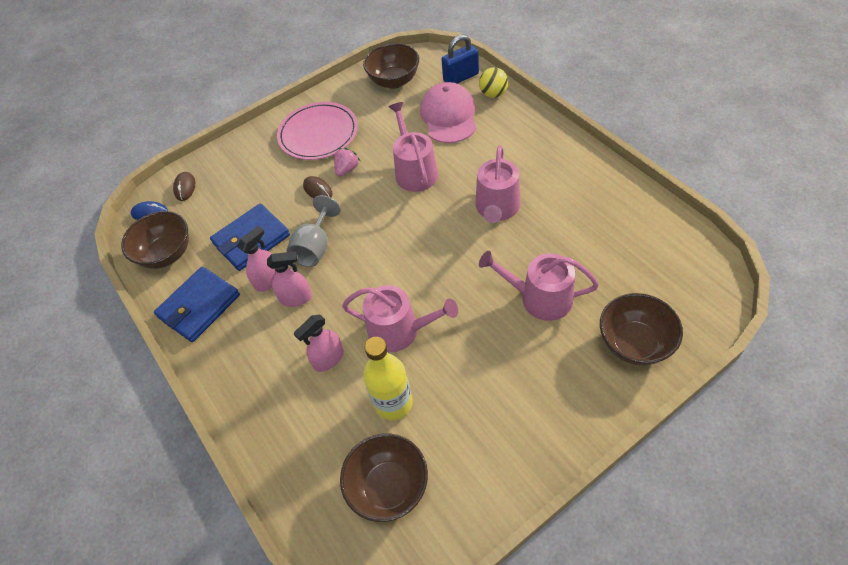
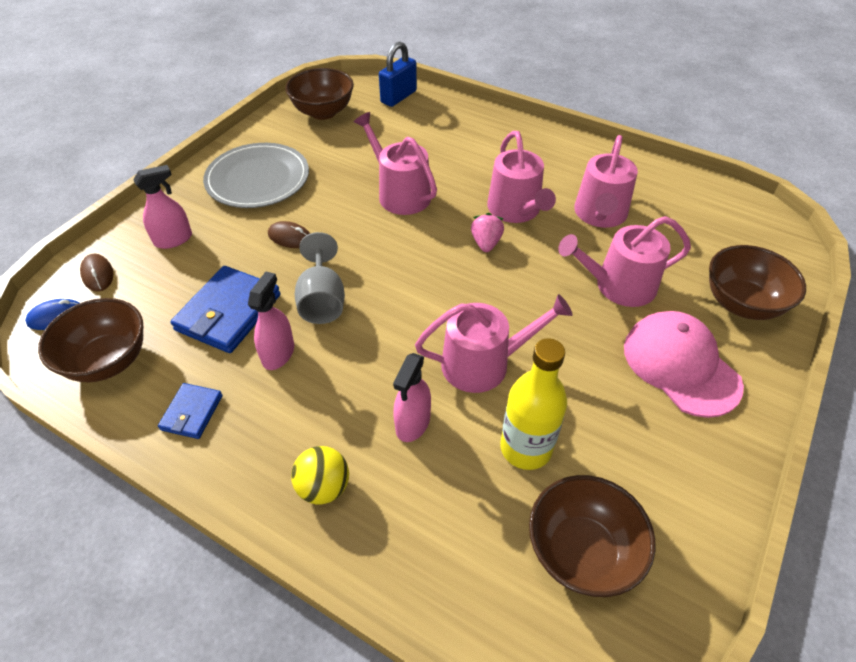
camera: 30 degrees left, 5 degrees down
(199, 306) = (192, 412): blue wallet -> blue wallet, size x0.55
(296, 298) = (329, 364): pink spray bottle -> pink spray bottle (173, 239)
(318, 134) = (258, 179): pink plate -> grey plate
(347, 169) = (316, 208): pink strawberry -> pink strawberry (486, 243)
(449, 116) = (407, 134): pink cap -> pink cap (680, 365)
(493, 94) = (444, 106): yellow ball -> yellow ball (324, 487)
(564, 230) = (600, 215): none -> pink watering can

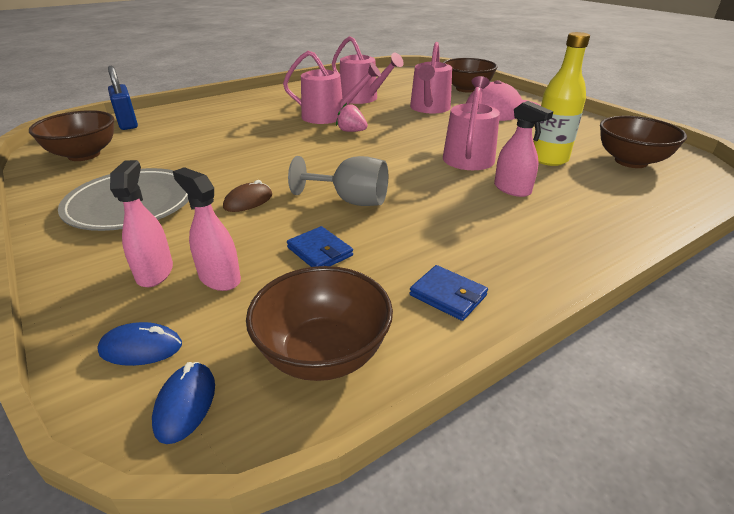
camera: 65 degrees left, 15 degrees down
(98, 274) = (141, 348): brown mouse -> blue mouse
(228, 312) = (320, 252): blue wallet -> blue wallet, size x0.55
(278, 353) = (400, 232): pink spray bottle -> pink spray bottle (219, 278)
(324, 487) = (564, 236): yellow ball -> none
(400, 193) = (255, 146): pink watering can -> none

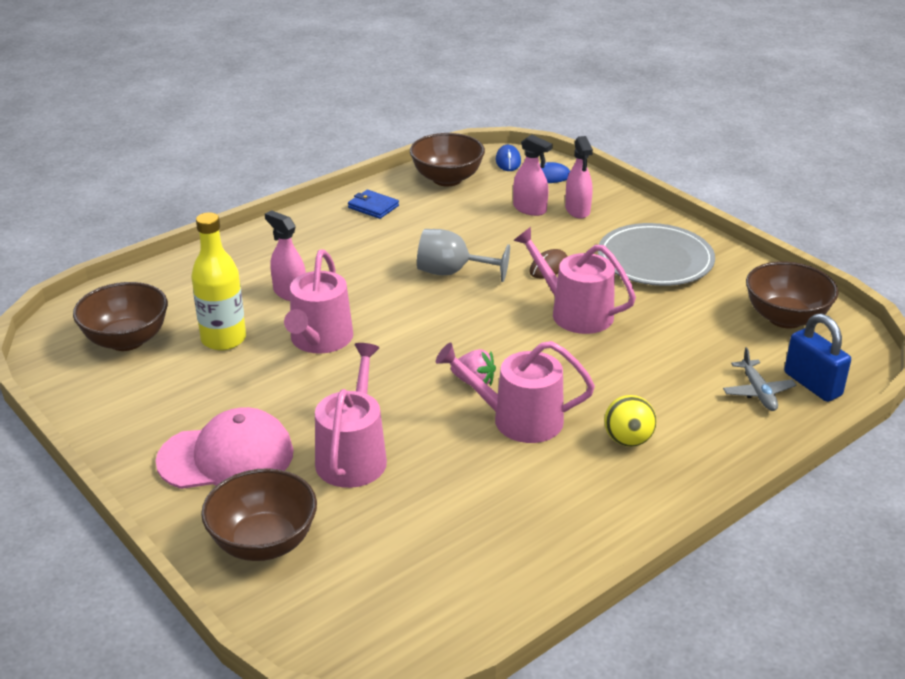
camera: 175 degrees right, 0 degrees up
(168, 121) = (757, 392): none -> grey plane
(269, 108) = (628, 440): none -> yellow ball
(320, 252) = (466, 228): blue wallet -> none
(362, 98) = (475, 486): pink watering can -> pink watering can (574, 312)

